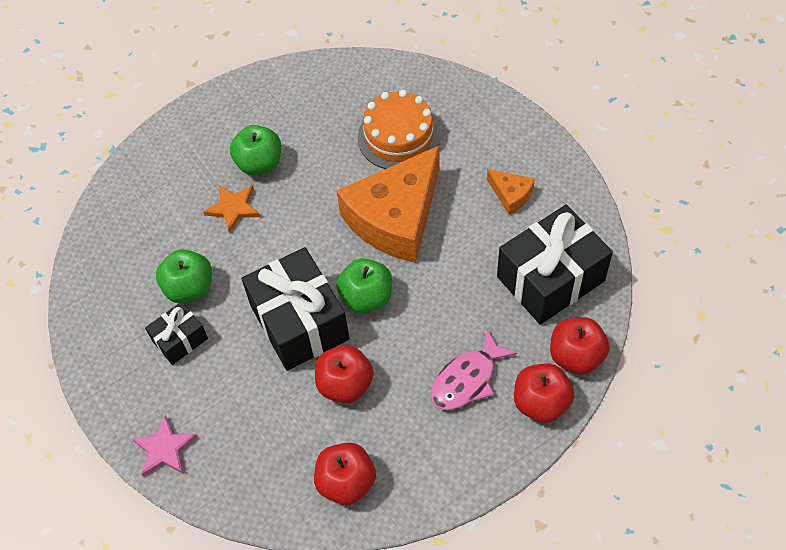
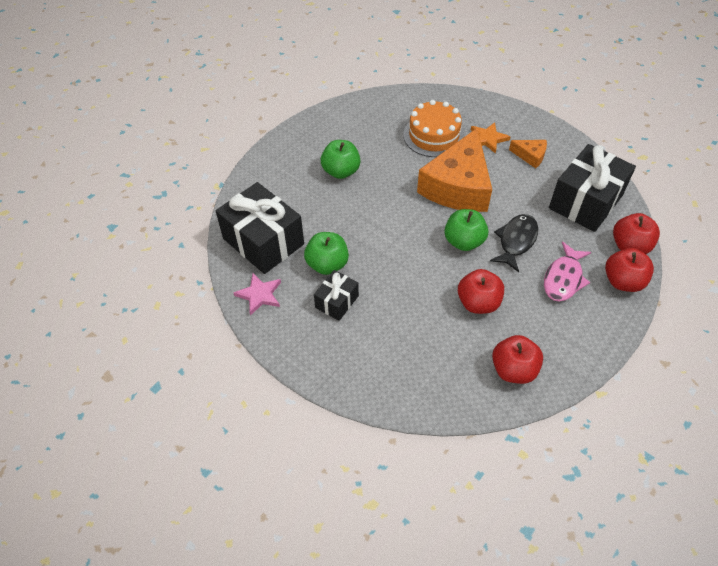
camera: 20 degrees left, 5 degrees down
(165, 449) = (361, 382): pink star -> pink star (259, 295)
(233, 208) = (335, 204): orange star -> orange star (488, 139)
(299, 322) = (423, 269): black gift -> black gift (263, 241)
(432, 313) = (516, 241): none -> black fish

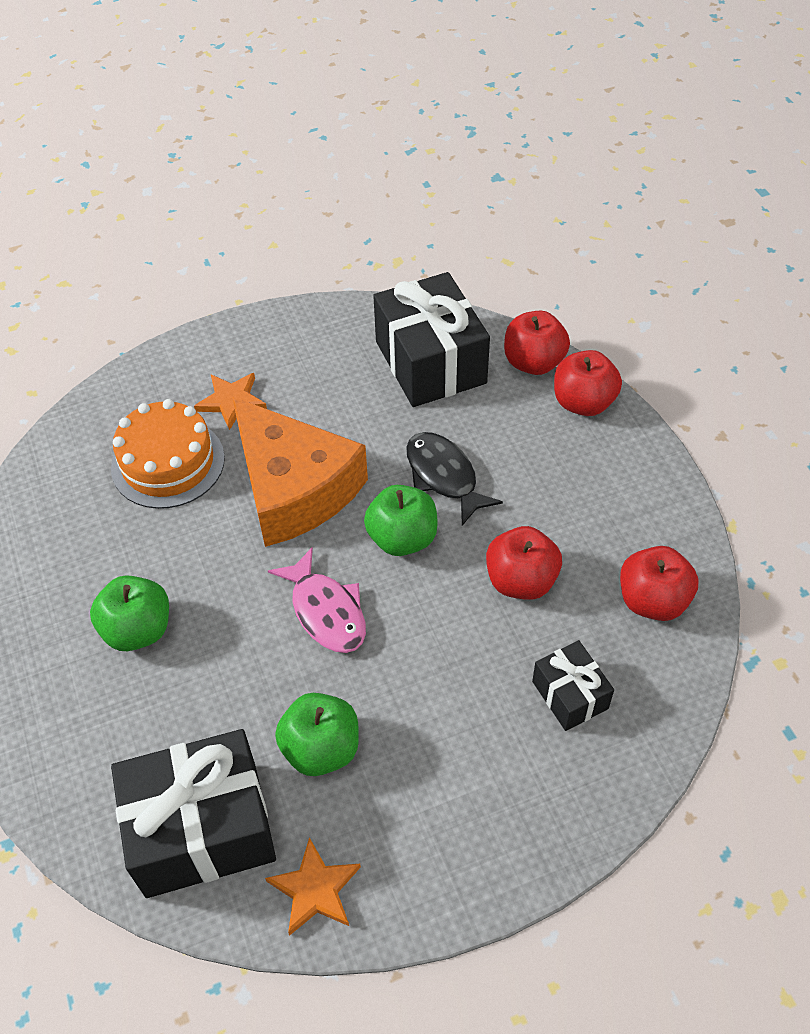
camera: 60 degrees left, 0 degrees up
(259, 295) = (315, 889): pink star -> orange star
(337, 302) = (404, 771): black gift -> black gift (570, 695)
(530, 156) = (304, 372): orange cheese -> none
(563, 278) = (540, 460): pink fish -> pink fish (326, 611)

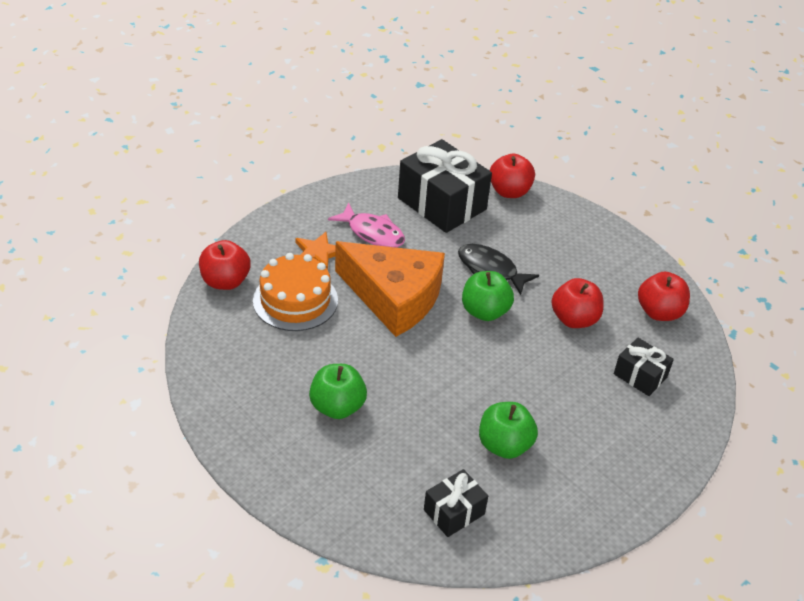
camera: 25 degrees left, 10 degrees down
(202, 829) = (454, 512): black gift -> black gift, size x0.52
(315, 889) = (548, 525): orange star -> none
(326, 611) = (460, 365): pink fish -> pink fish (372, 233)
(583, 403) = (554, 209): red apple -> red apple (225, 281)

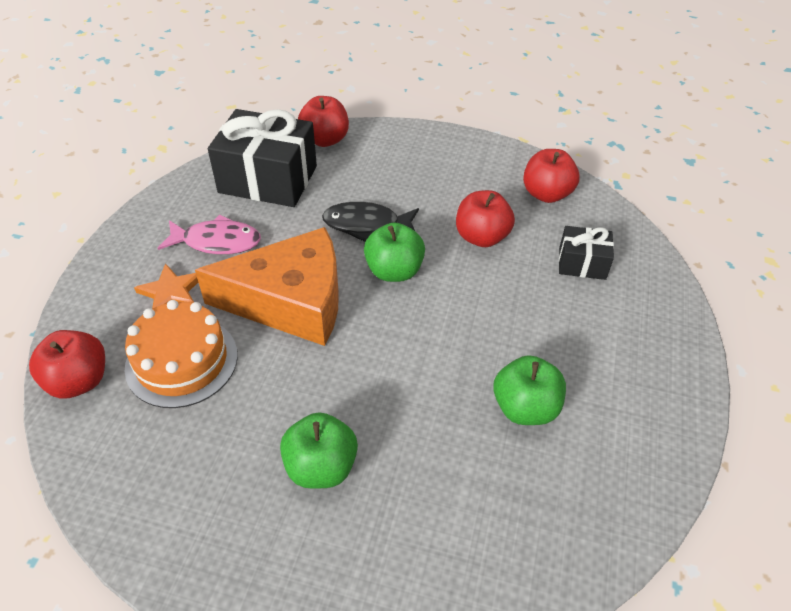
camera: 30 degrees left, 5 degrees up
(454, 512) = (538, 520): black gift -> none

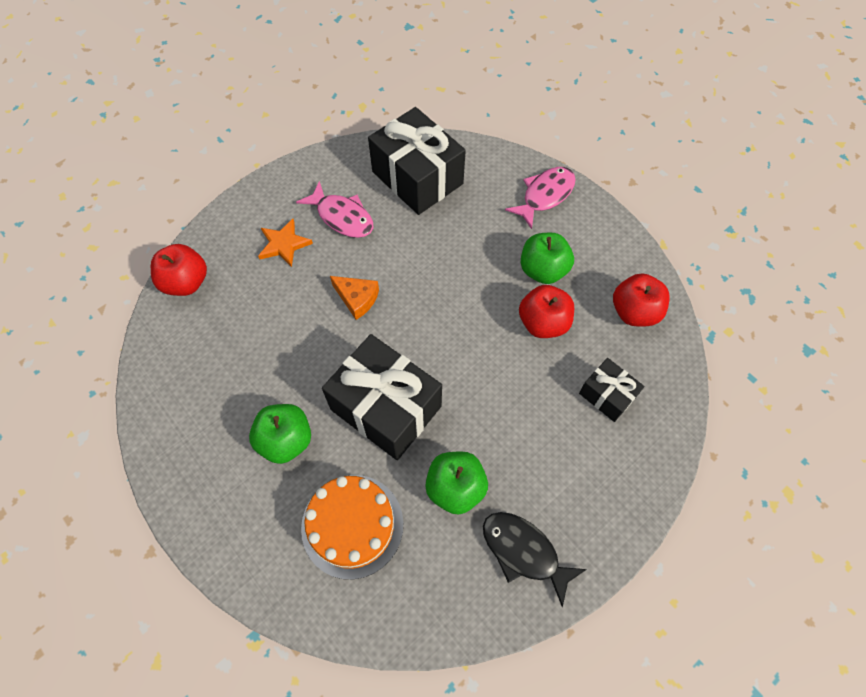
camera: 35 degrees right, 15 degrees up
(182, 361) = (255, 305): orange cake -> orange cake (352, 525)
(291, 302) = (357, 299): orange cheese -> orange cheese, size x0.43
(325, 139) = (489, 160): red apple -> none
(366, 225) = (460, 261): black fish -> black fish (524, 552)
(394, 271) = (450, 315): green apple -> green apple (543, 270)
(397, 145) = (545, 195): none -> pink fish
(400, 378) = (386, 407): none -> black gift

